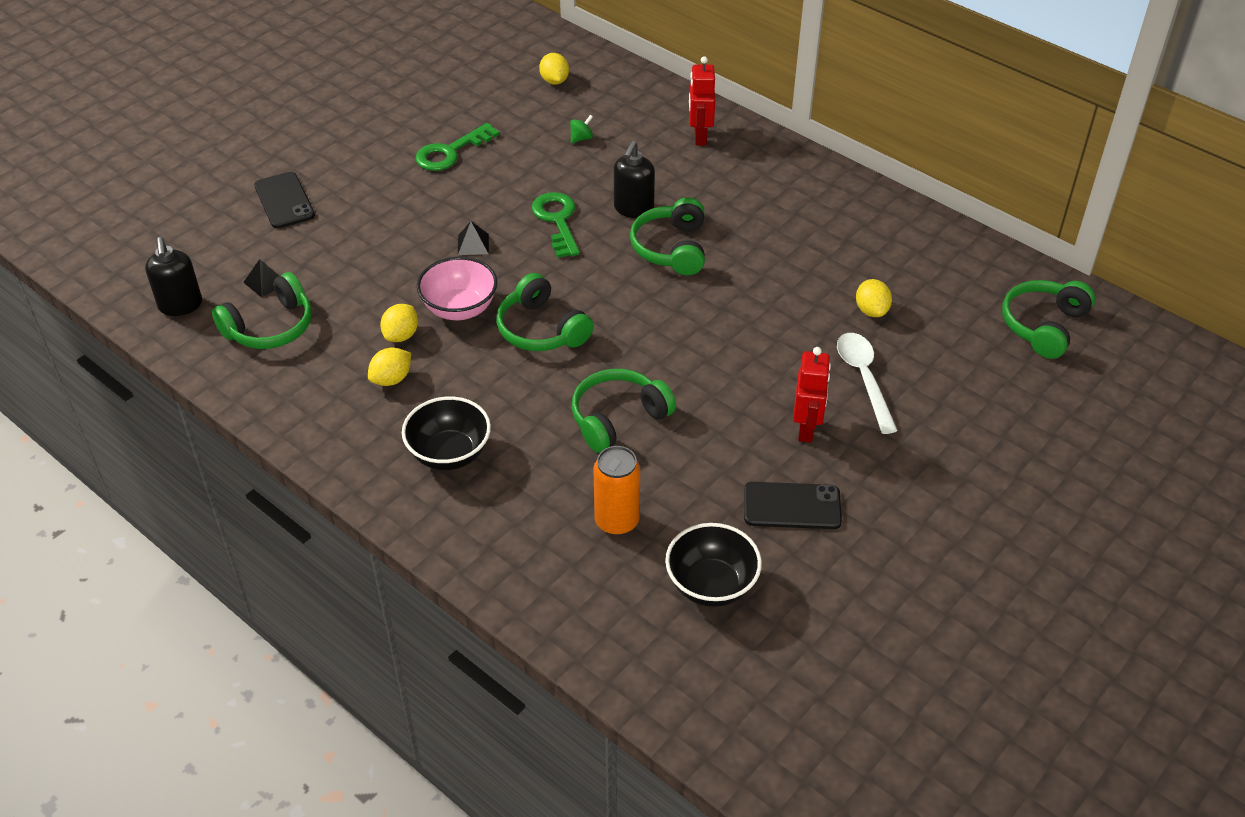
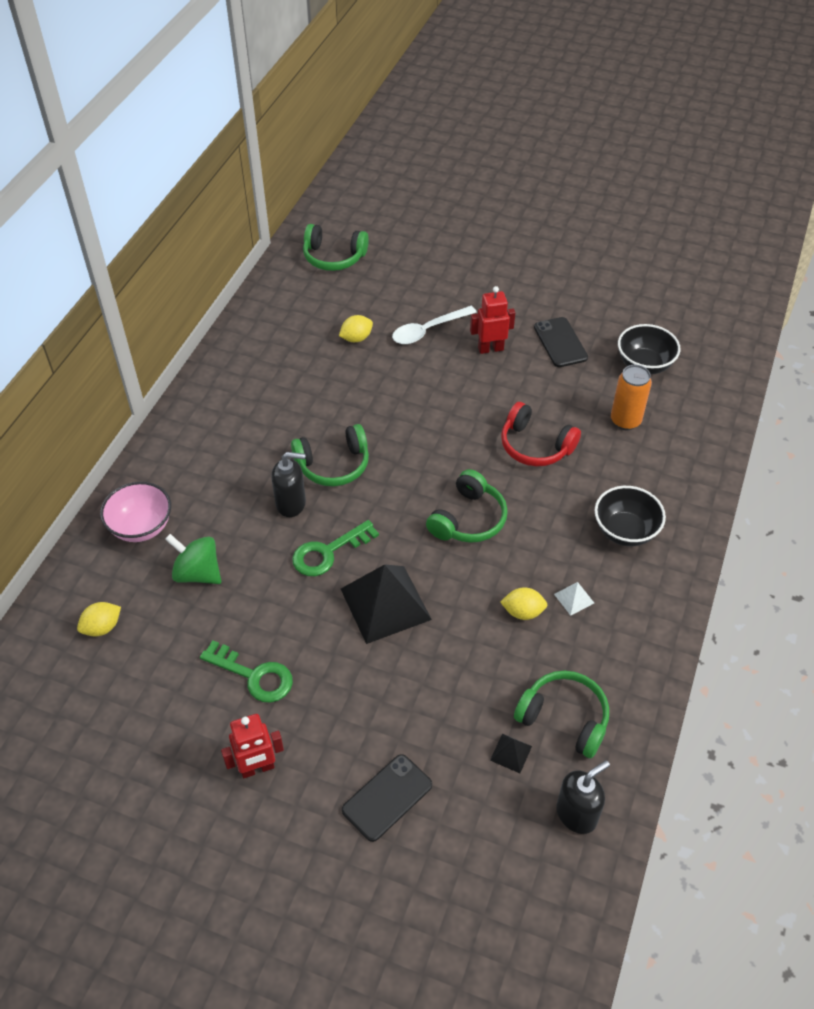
camera: 110 degrees left, 5 degrees up
(391, 379) = (574, 598): yellow lemon -> white pyramid
(460, 309) = (471, 582): pink bowl -> pink bowl (141, 527)
(473, 244) = (385, 604): black pyramid -> black pyramid, size x2.38
(581, 138) = (197, 573): green spinning top -> green spinning top, size x2.04
(618, 418) = (535, 446): green headphones -> red headphones
(699, 137) = (169, 485): red robot -> red robot (257, 768)

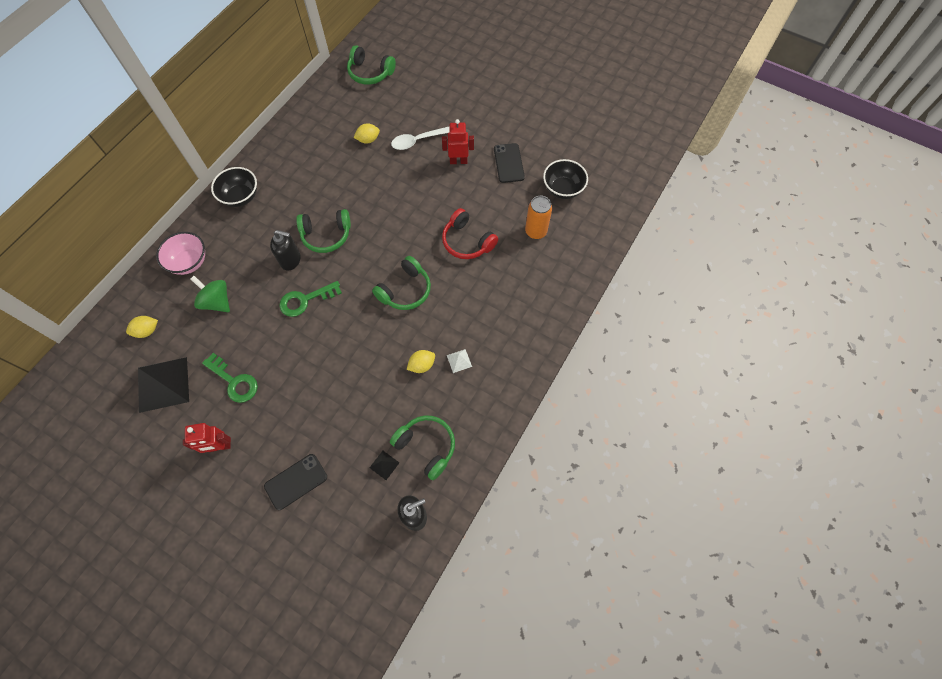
camera: 10 degrees right, 15 degrees up
(385, 604) = (333, 344): black pyramid -> black pyramid (163, 384)
(523, 612) = (422, 365): yellow lemon -> yellow lemon turned 45 degrees counterclockwise
(625, 531) = (509, 316): black bowl -> black bowl (241, 197)

